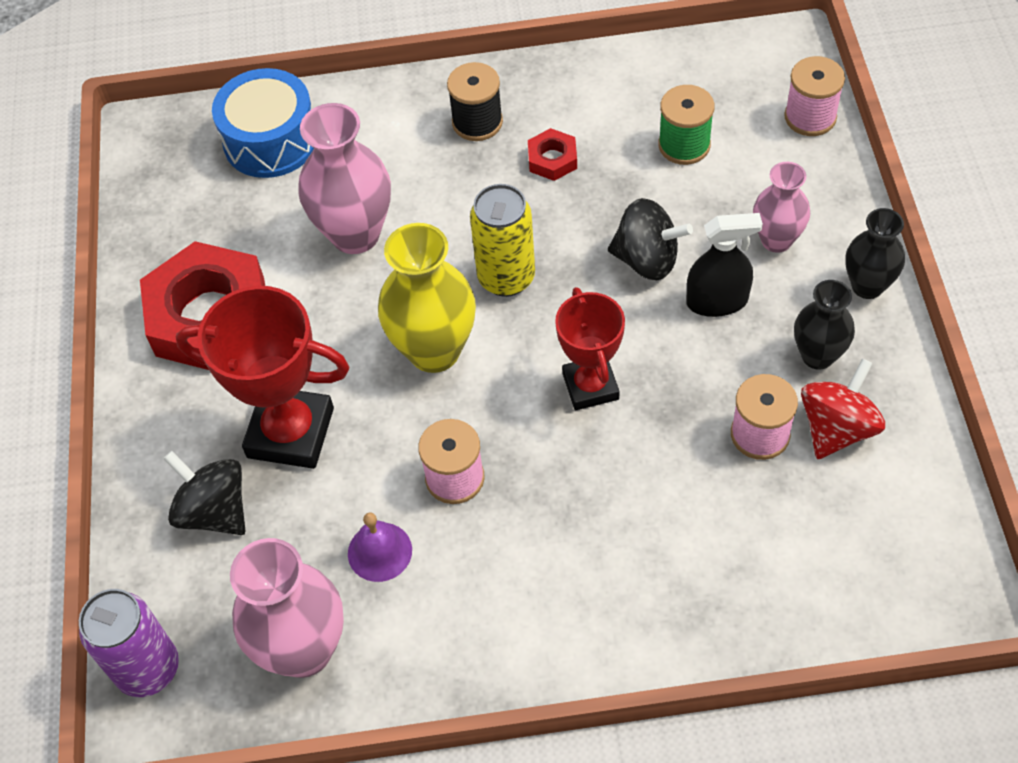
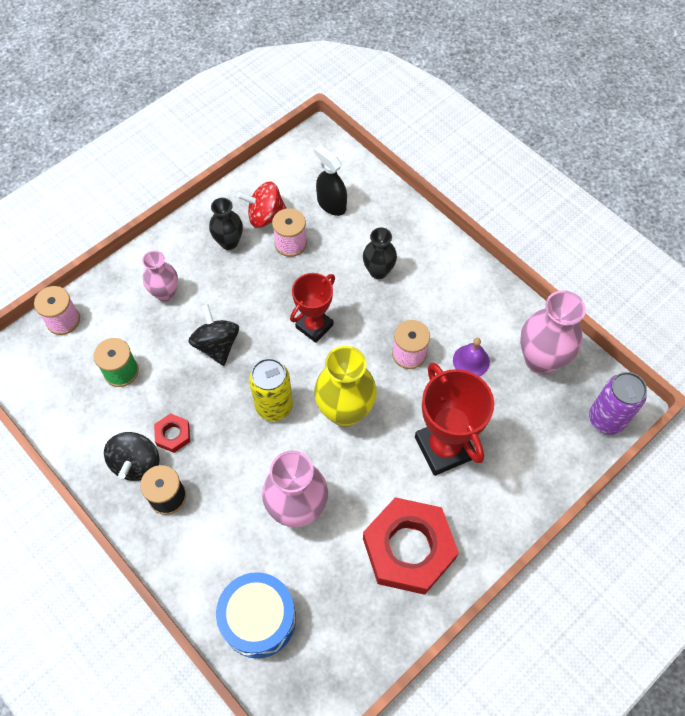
camera: 130 degrees left, 5 degrees up
(214, 511) = (512, 452): black spinning top -> black spinning top (136, 463)
(717, 301) = (223, 299): black spray bottle -> black spray bottle (331, 204)
(867, 286) = (171, 241): black vase -> black vase (378, 271)

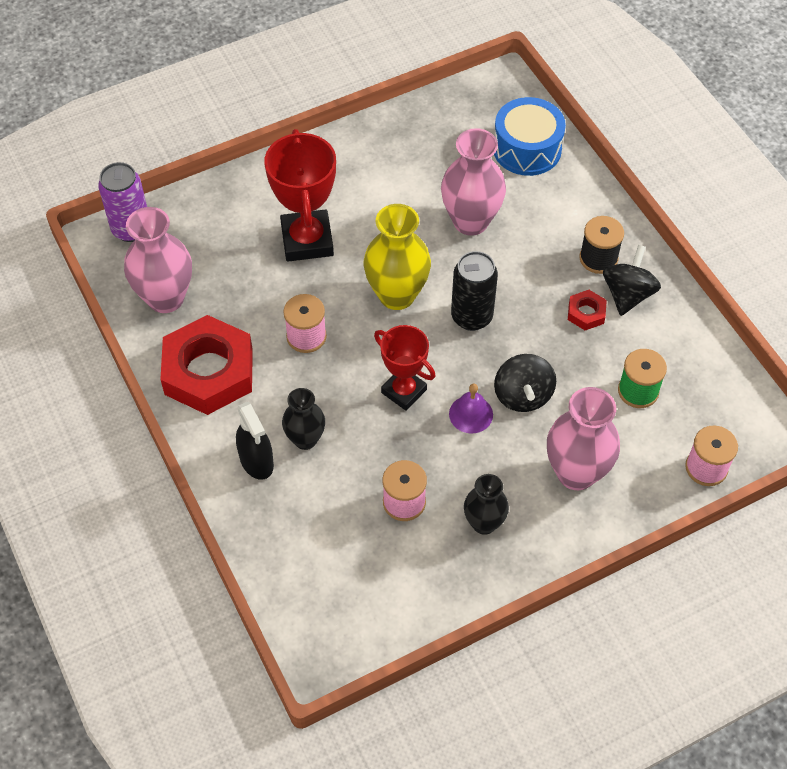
camera: 165 degrees left, 5 degrees down
(165, 293) = (576, 473): pink vase -> pink vase, size x1.64
(265, 216) = (427, 549): red spinning top -> none
(274, 406) = (471, 317): yellow can -> black can
(314, 326) = (404, 391): red trophy -> red trophy turned 75 degrees clockwise
(331, 204) = (334, 546): black spray bottle -> black spray bottle (256, 461)
(408, 549) = (375, 169): red nut -> red nut (209, 372)
(471, 361) = (241, 314): purple bell -> purple bell (471, 414)

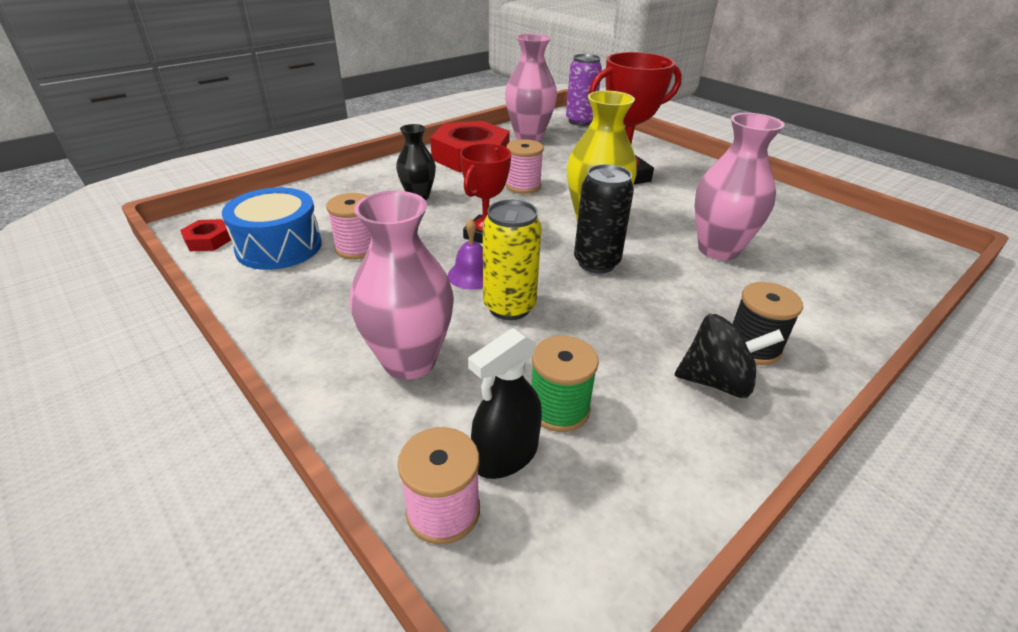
camera: 75 degrees right, 20 degrees down
(256, 461) = (392, 180): black spray bottle -> black spray bottle (506, 455)
(484, 523) = (333, 297): black vase -> none
(523, 395) = (509, 307): black spinning top -> yellow can
(527, 149) = (857, 275): blue drum -> blue drum (279, 247)
(586, 313) = (658, 345): red nut -> red nut (208, 240)

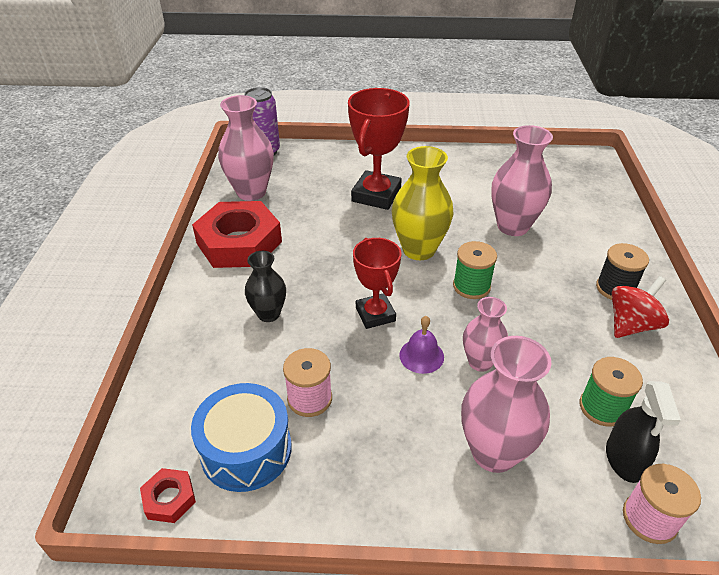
camera: 45 degrees left, 5 degrees up
(509, 307) = (480, 362): yellow can -> pink vase
(523, 186) = (328, 249): pink spool -> none
(596, 263) = (471, 286): black can -> green spool
(716, 381) = (631, 325): black spinning top -> red spinning top

